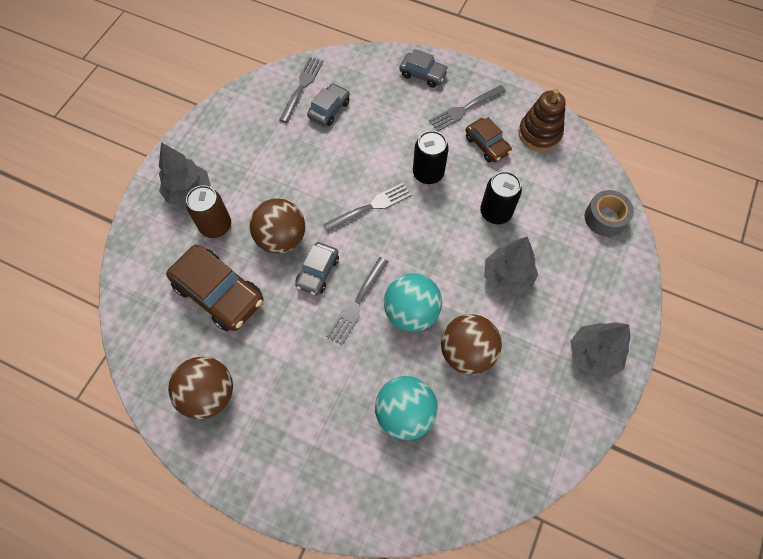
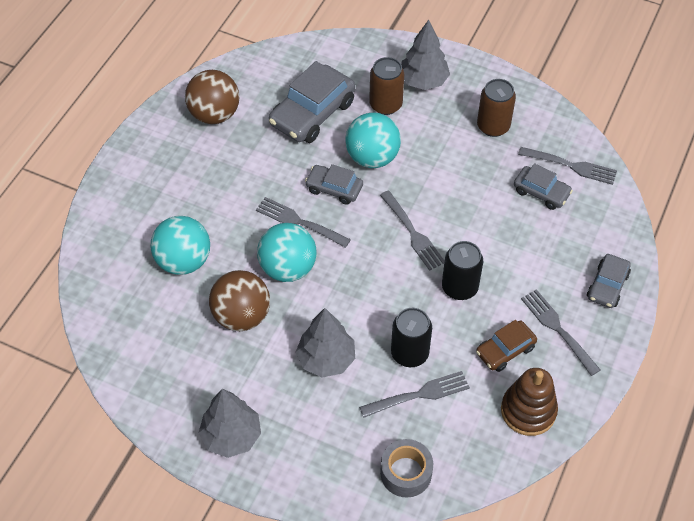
camera: 90 degrees right, 10 degrees down
(219, 293) = (312, 113): brown car -> grey car
(252, 139) = (493, 126): none -> brown can
(281, 238) = (372, 157): brown ball -> turquoise ball
(534, 207) = (418, 395): none -> grey fork

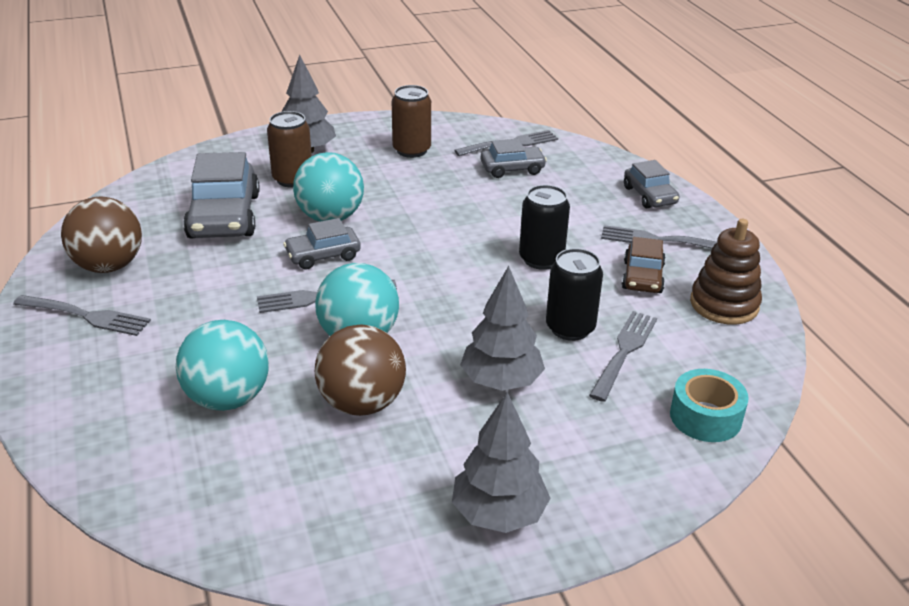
camera: 45 degrees left, 20 degrees down
(406, 473) = (705, 417): grey tape -> turquoise tape
(412, 232) = (444, 246): grey fork -> grey fork (85, 316)

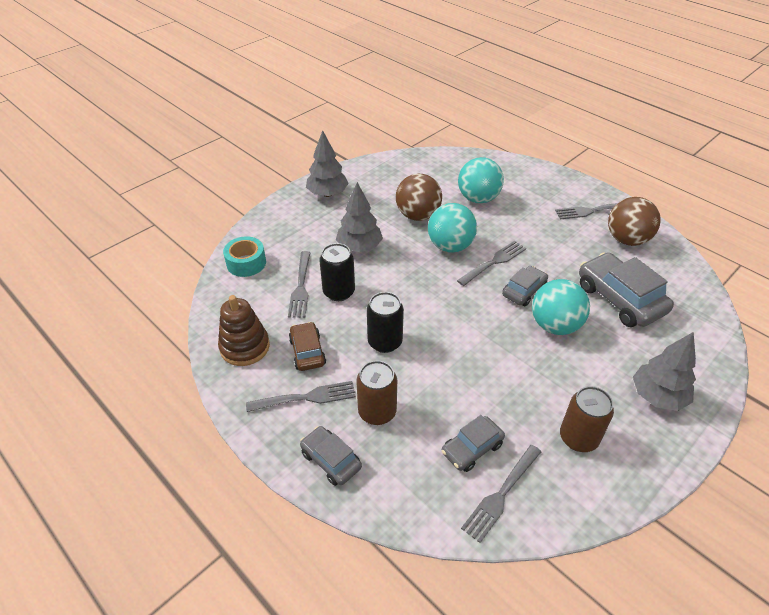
camera: 155 degrees right, 10 degrees up
(292, 179) = (624, 354): brown can -> brown can (377, 412)

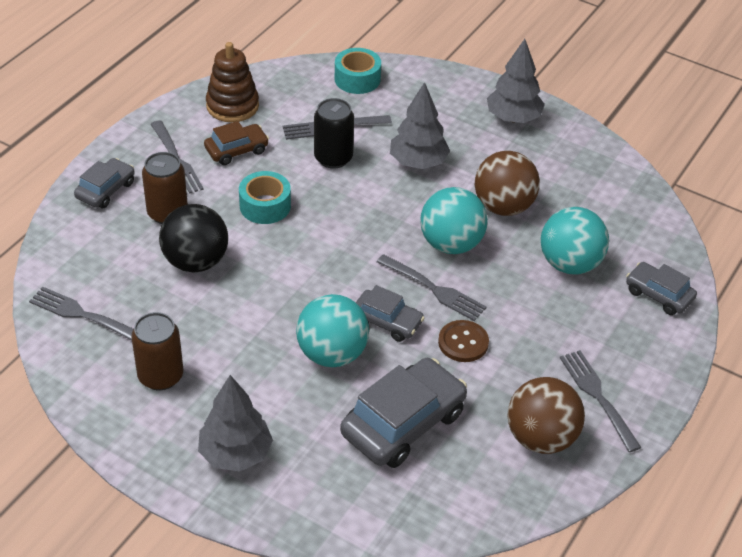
camera: 75 degrees right, 0 degrees up
(385, 342) = (265, 206): black can -> turquoise tape
(444, 398) = (195, 261): none -> black ball
(472, 448) = (133, 289): grey car -> grey car (658, 295)
(545, 257) = (463, 342): none -> brown button

